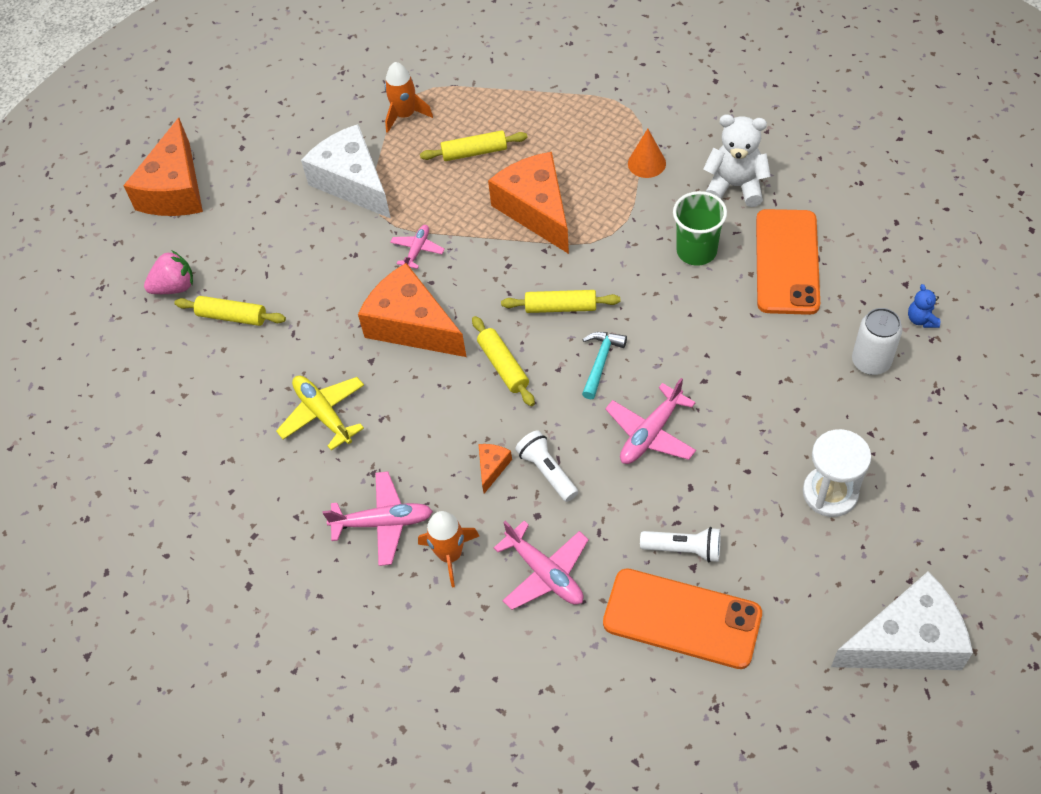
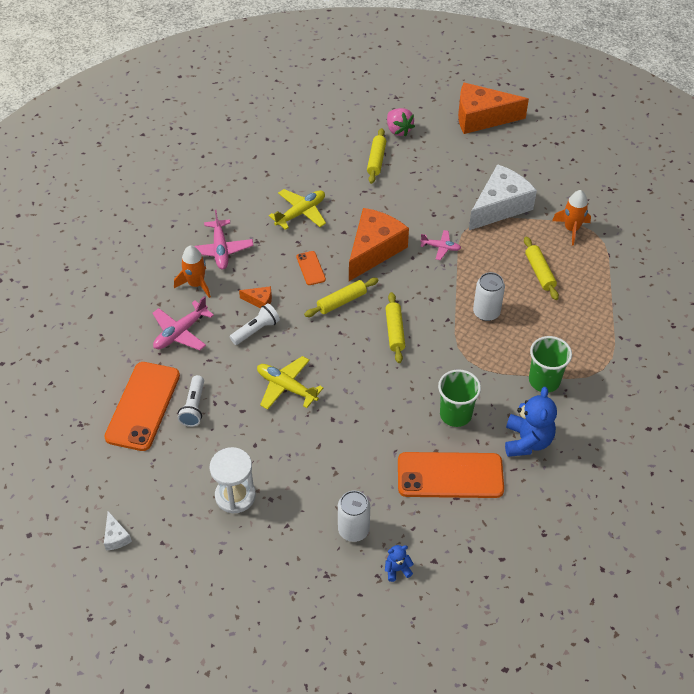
camera: 80 degrees right, 5 degrees down
(436, 402) = (311, 268): none -> orange phone
(536, 210) = (486, 312): orange cheese -> white can
(600, 362) = (347, 356): turquoise hammer -> none
(646, 163) = (544, 381): orange cone -> green cup
(651, 433) = (286, 387): pink plane -> yellow plane
(735, 186) = (527, 441): white teddy bear -> blue teddy bear
(906, 640) = (116, 537): white cheese -> white cheese, size x0.41

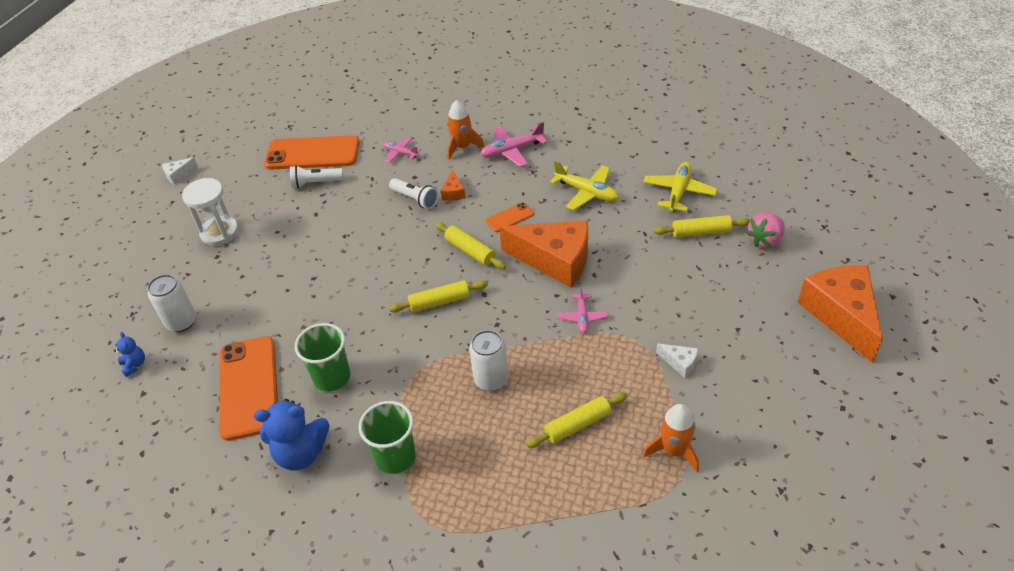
camera: 80 degrees right, 5 degrees down
(180, 332) = (400, 153): pink plane -> pink plane, size x0.62
(286, 387) = (348, 236): yellow plane -> yellow plane (678, 192)
(500, 206) = (680, 363): white cheese -> white cheese, size x0.41

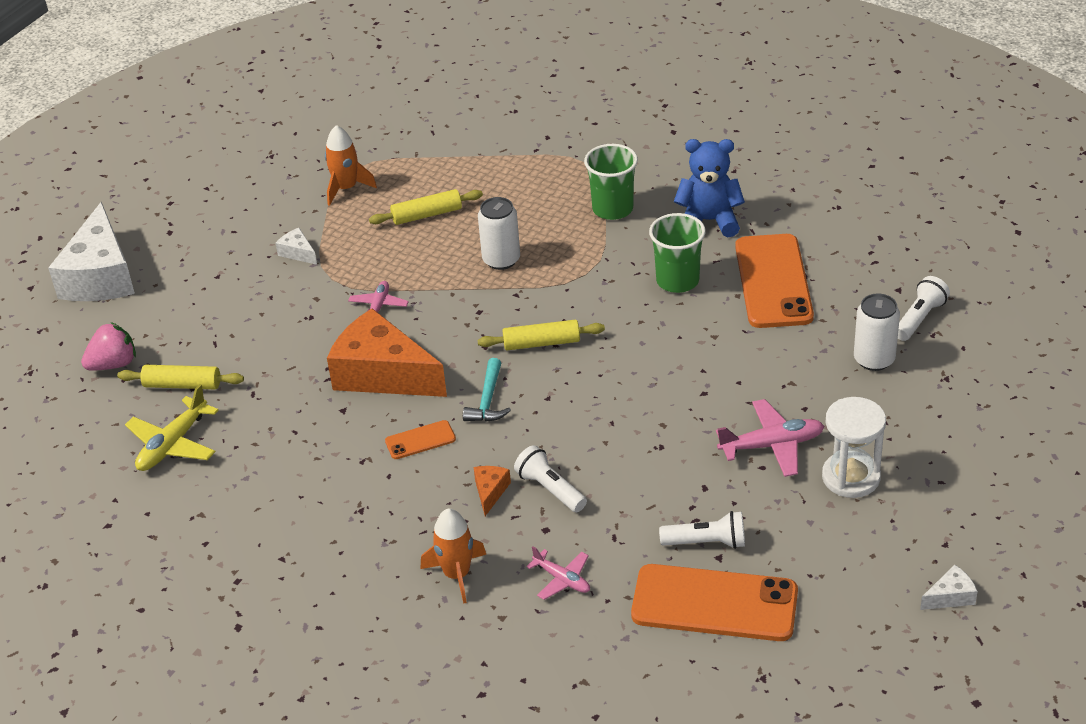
camera: 170 degrees left, 5 degrees down
(134, 365) = (919, 318): blue teddy bear -> white flashlight
(470, 251) = (488, 401): yellow rolling pin -> turquoise hammer
(512, 151) = (379, 553): pink plane -> pink plane (772, 445)
(587, 192) = (298, 463): yellow plane -> none
(841, 315) = (100, 276): orange cheese -> white cheese

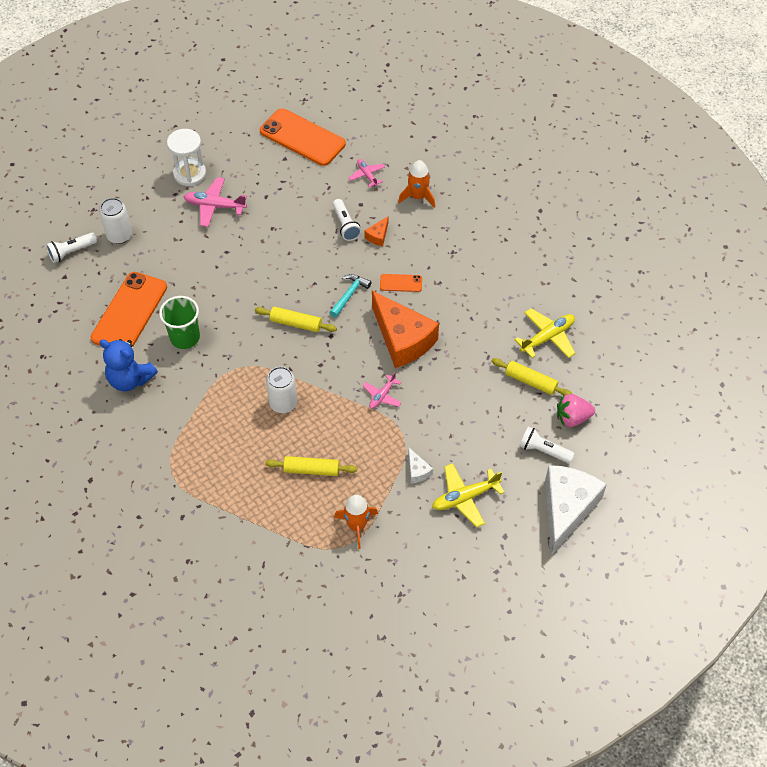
camera: 160 degrees left, 15 degrees up
(229, 248) = (465, 497): none -> yellow plane
(612, 209) = (183, 418): green cup -> none
(706, 542) = (285, 167): white flashlight -> white flashlight (543, 450)
(950, 596) = (194, 102): white cheese -> none

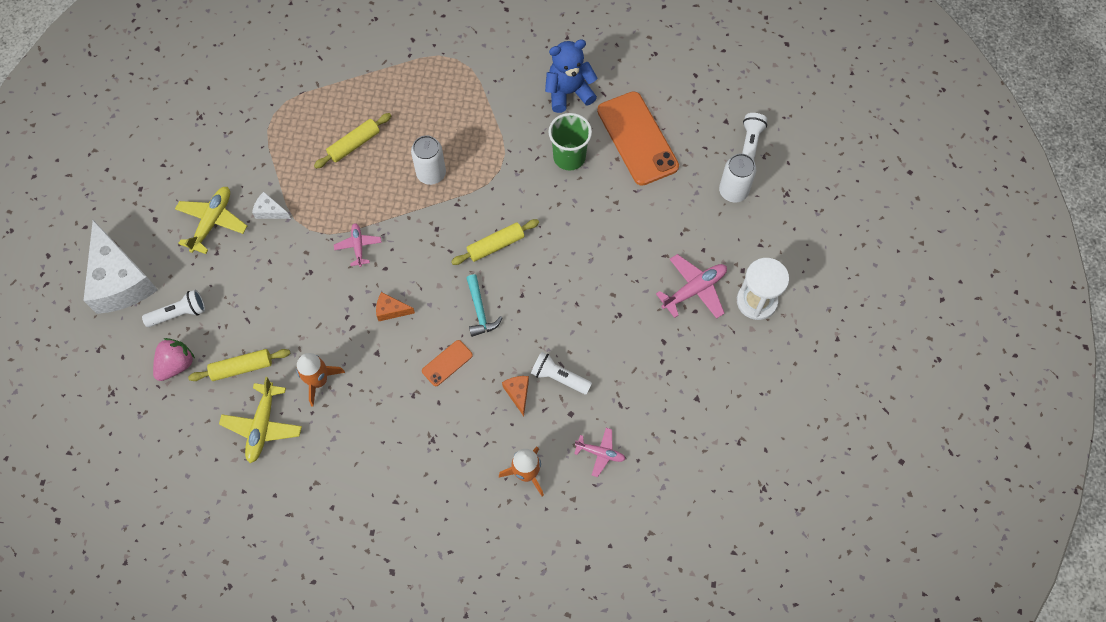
camera: 135 degrees right, 10 degrees up
(302, 137) = (709, 439): orange phone -> none
(357, 526) = (278, 134): orange rocket -> orange rocket (318, 380)
(402, 339) = (391, 310): orange cheese -> orange cheese, size x0.41

